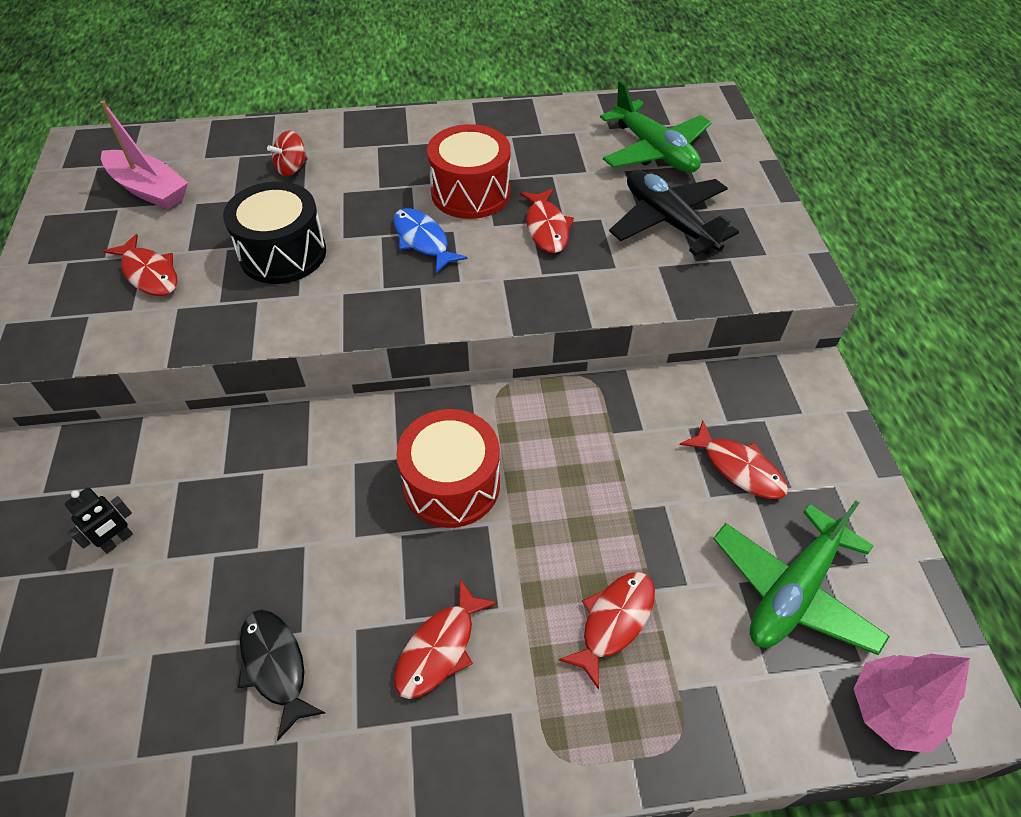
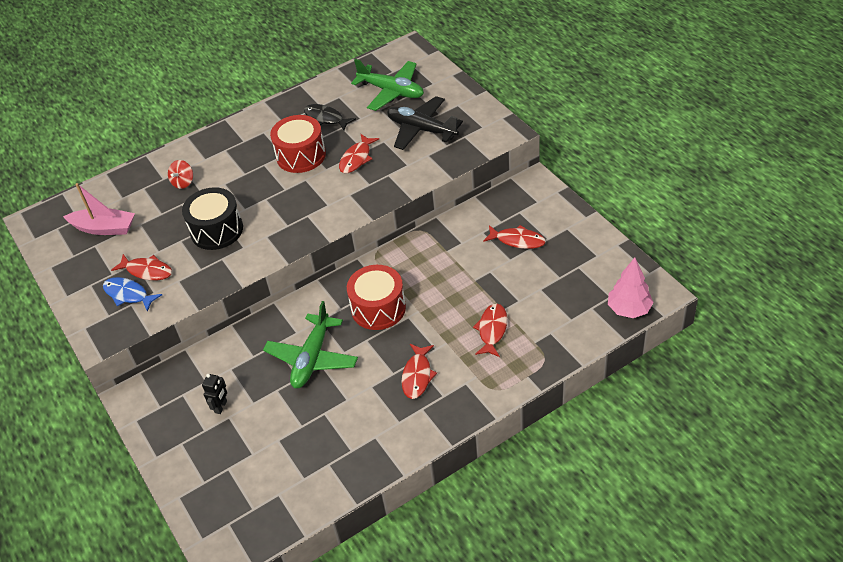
camera: 20 degrees left, 5 degrees down
(276, 666) = (344, 417): black fish -> black fish (326, 118)
(423, 240) = (292, 192): blue fish -> blue fish (128, 294)
(546, 228) = (356, 158): red fish -> red fish turned 60 degrees clockwise
(793, 590) = (567, 282): green plane -> green plane (312, 358)

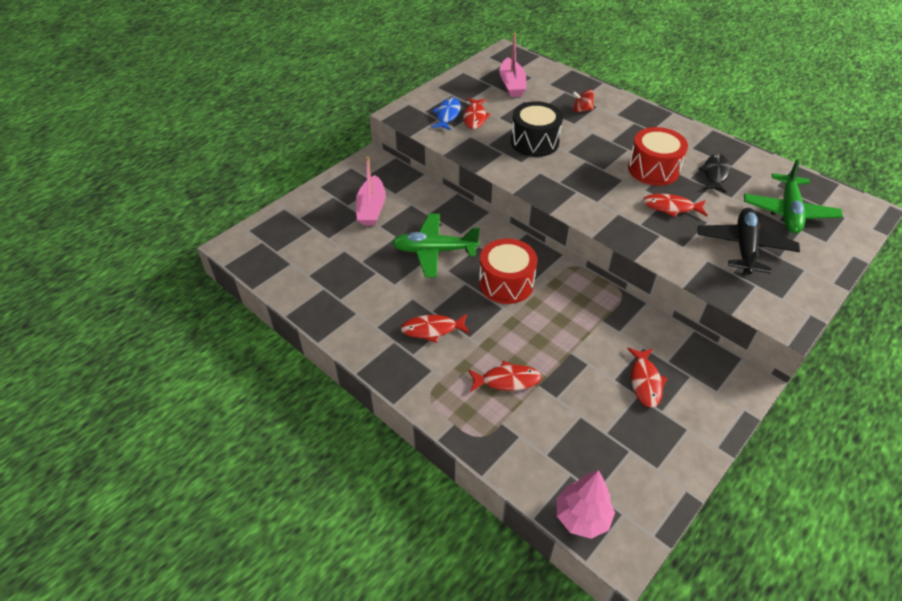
camera: 70 degrees right, 0 degrees up
(221, 407) = (371, 208): black robot -> pink boat

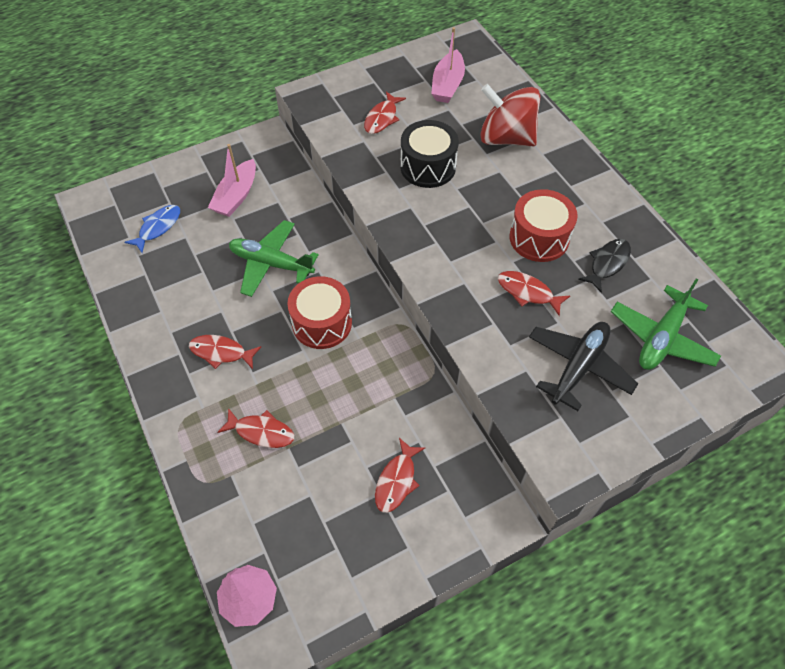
camera: 20 degrees right, 10 degrees up
(447, 115) = (354, 107): blue fish -> blue fish (158, 227)
(581, 110) = (506, 138): red spinning top -> red spinning top, size x2.32

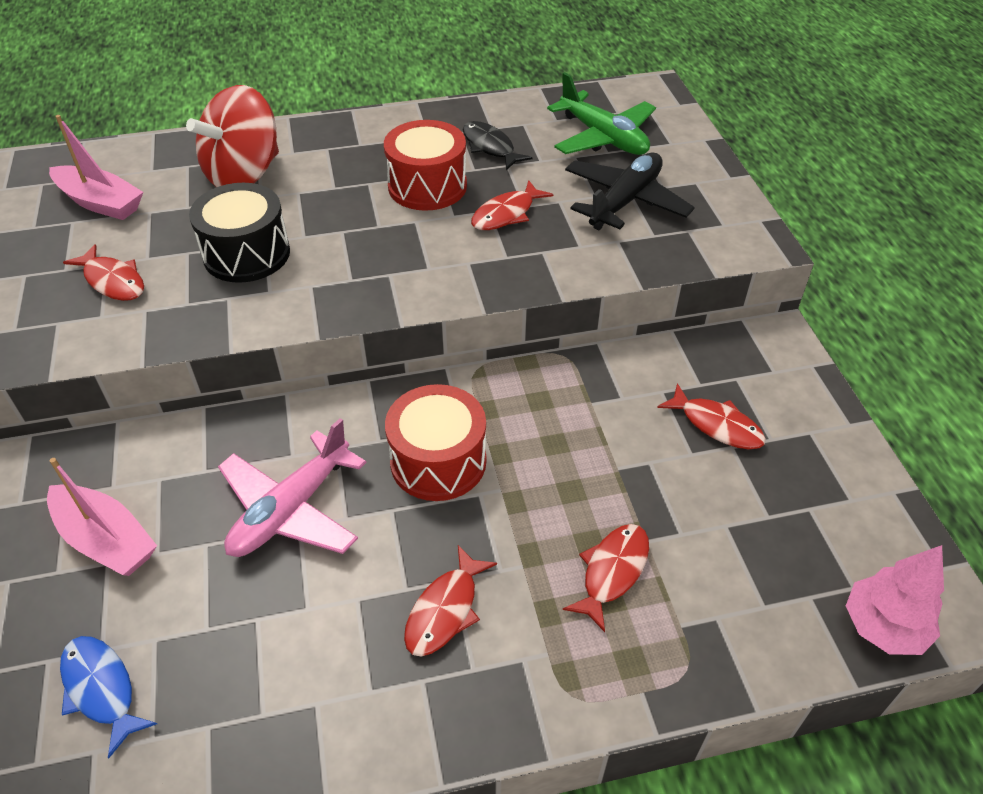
camera: 75 degrees left, 10 degrees down
(271, 264) = (291, 509): green plane -> pink plane
(578, 367) = (625, 201): black plane -> black plane turned 75 degrees clockwise

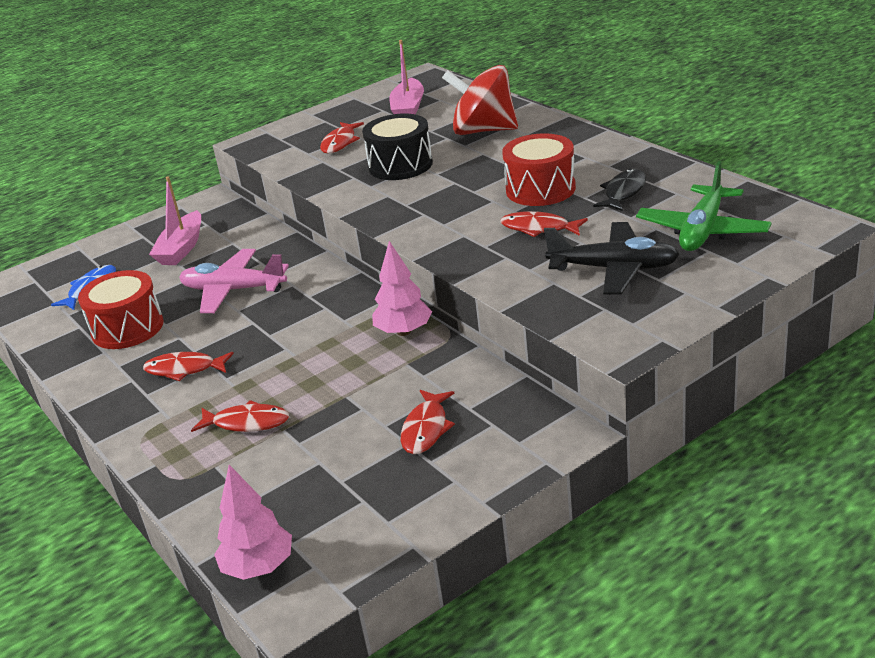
camera: 70 degrees right, 15 degrees down
(438, 461) = (304, 323): red drum -> red drum (127, 328)
(528, 386) = (404, 331): none -> pink tree

